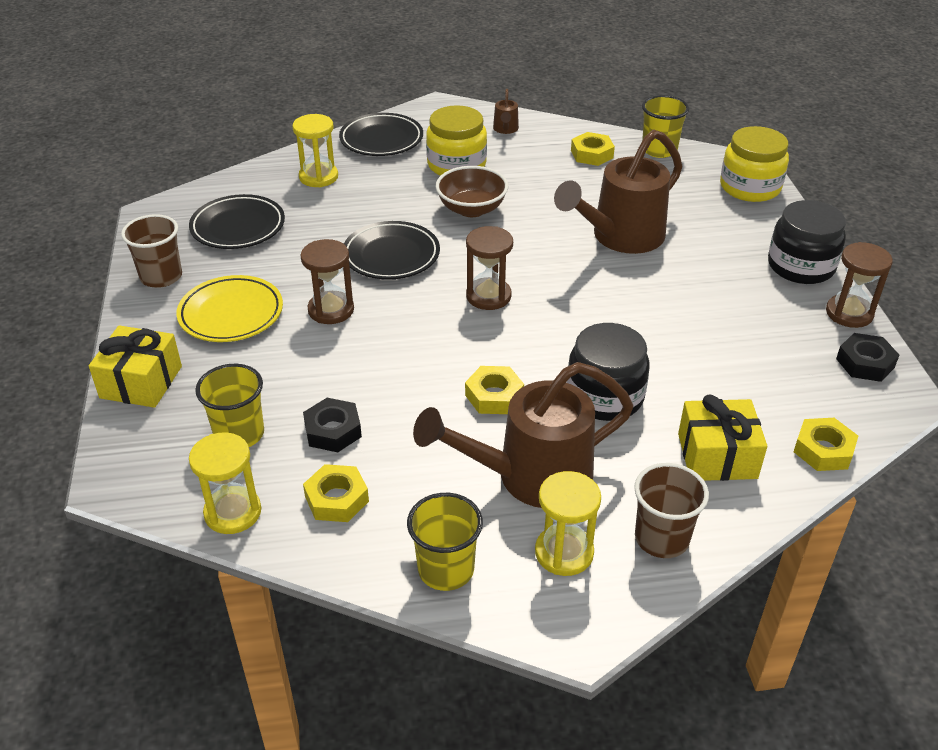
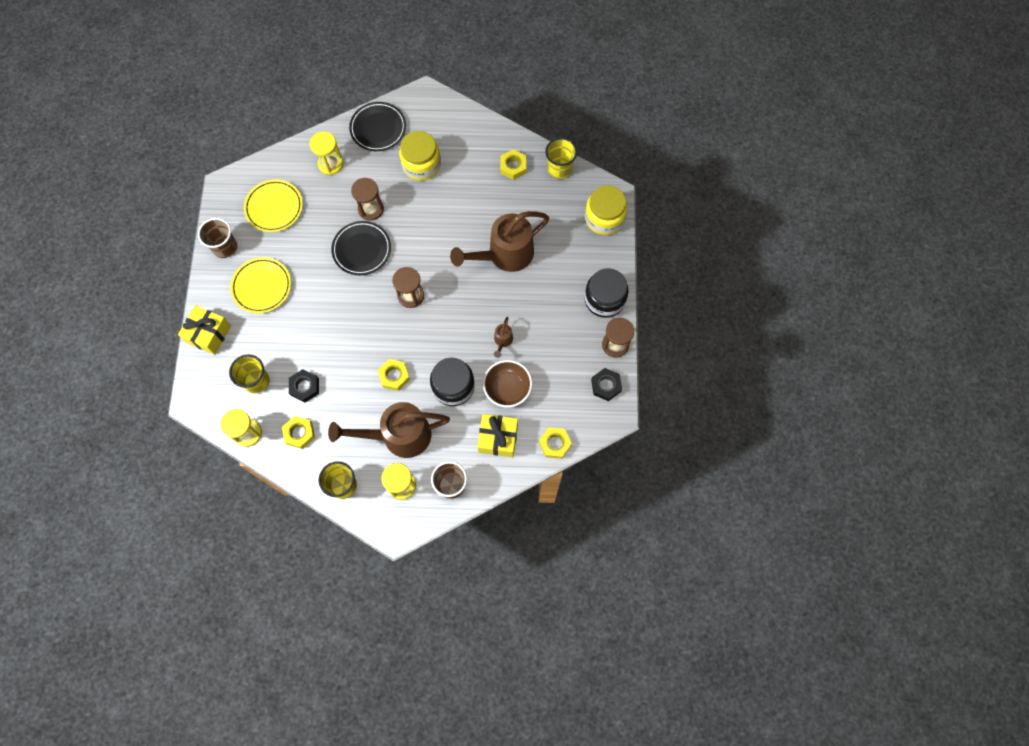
camera: 10 degrees right, 30 degrees up
(238, 227) = (274, 208): black plate -> yellow plate
(331, 310) = (318, 293): brown hourglass -> brown hourglass (371, 209)
(471, 209) = (420, 212): brown bowl -> brown bowl (507, 388)
(505, 129) = (463, 130): brown watering can -> brown watering can (502, 341)

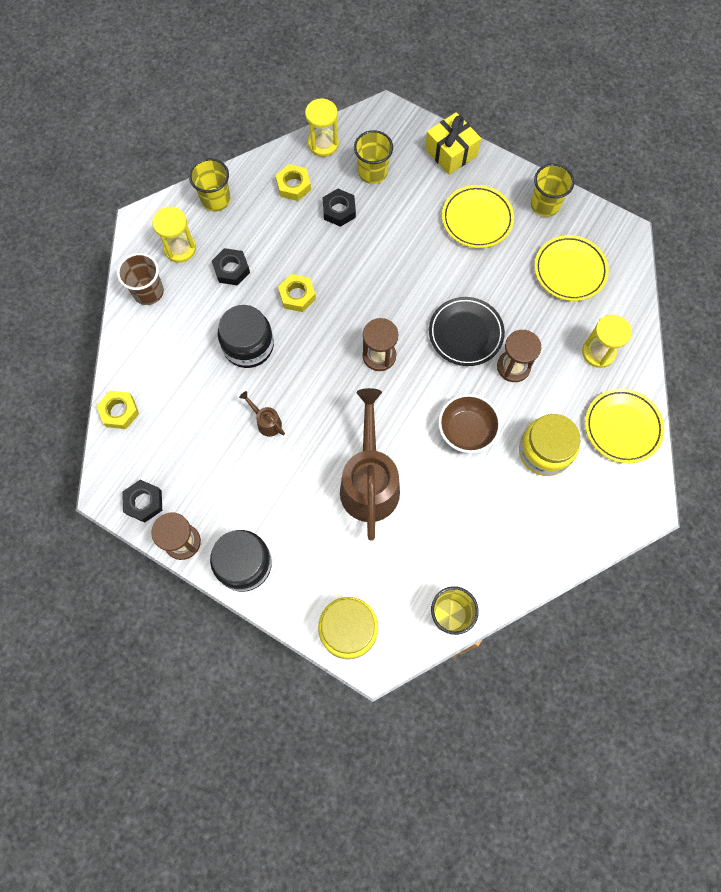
camera: 120 degrees right, 0 degrees up
(225, 247) = (545, 205): brown cup -> yellow cup
(378, 129) = (622, 427): black plate -> yellow plate
(398, 435) = (231, 269): brown watering can -> black nut
(498, 438) = (164, 359): yellow gift -> none
(507, 388) = (210, 397): brown bowl -> brown bowl (466, 430)
(513, 166) = (484, 558): yellow nut -> none

